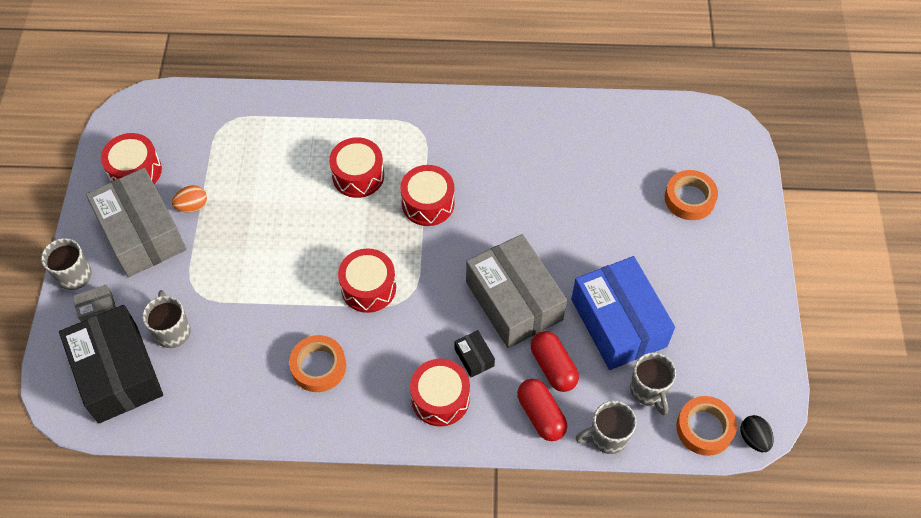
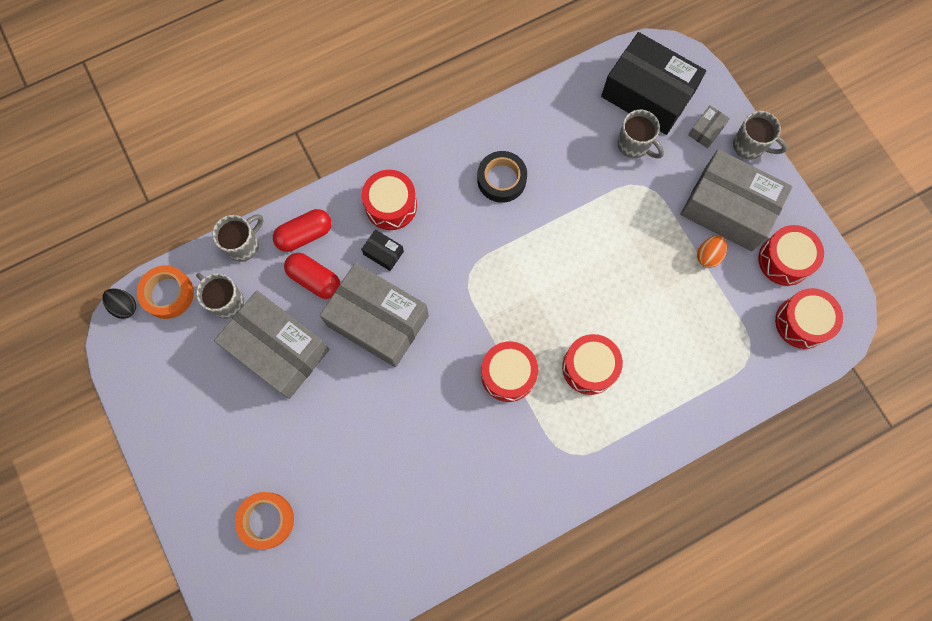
camera: 150 degrees right, 15 degrees up
(318, 366) = (501, 179): orange tape -> black tape
(368, 288) = (507, 265): red drum -> red drum (802, 322)
(541, 415) = (305, 235): red capsule -> red capsule turned 60 degrees counterclockwise
(618, 323) = (278, 349): blue box -> grey box

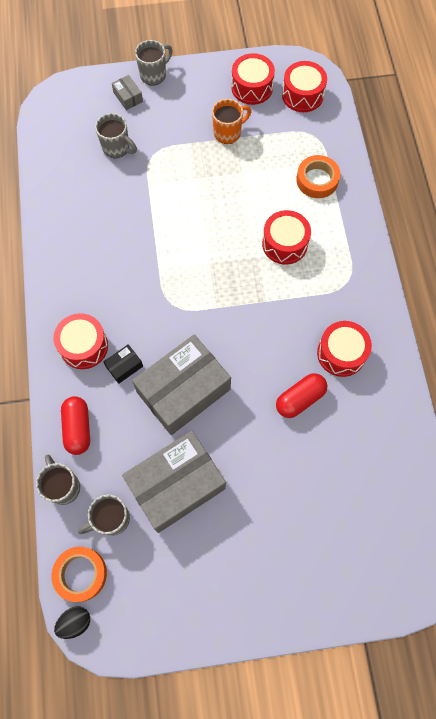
camera: 70 degrees left, 5 degrees down
(266, 520) = (327, 542): orange tape -> orange tape (317, 180)
(314, 279) = (124, 432): red capsule -> red capsule (300, 399)
(501, 179) = (100, 252): black tape -> none
(508, 374) = (269, 304): red drum -> red drum (341, 353)
(634, 145) = (117, 148): grey mug -> grey mug turned 60 degrees clockwise
(648, 94) = (78, 123): black box -> none
(708, 255) = (228, 133): orange egg -> orange mug
(728, 208) = (197, 107): grey box -> none

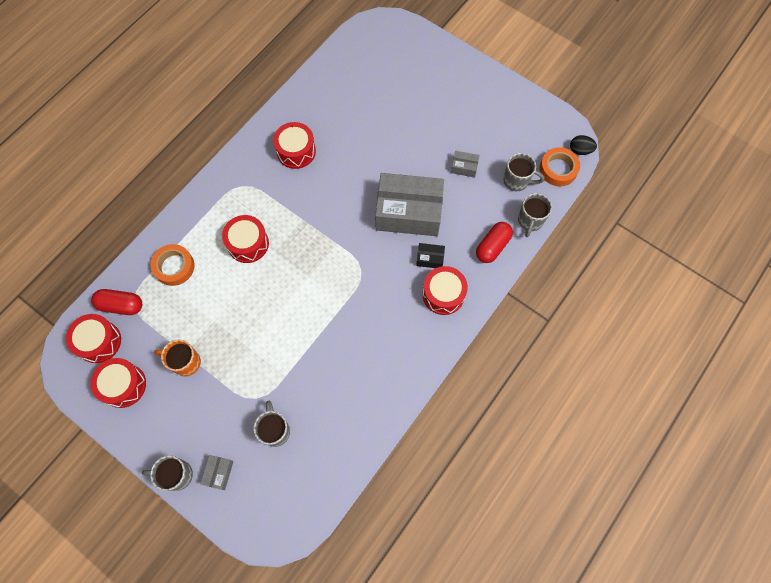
camera: 135 degrees left, 0 degrees up
(176, 485) = (464, 167): grey box -> grey box, size x0.41
(300, 399) = (347, 149): red capsule -> red capsule (121, 305)

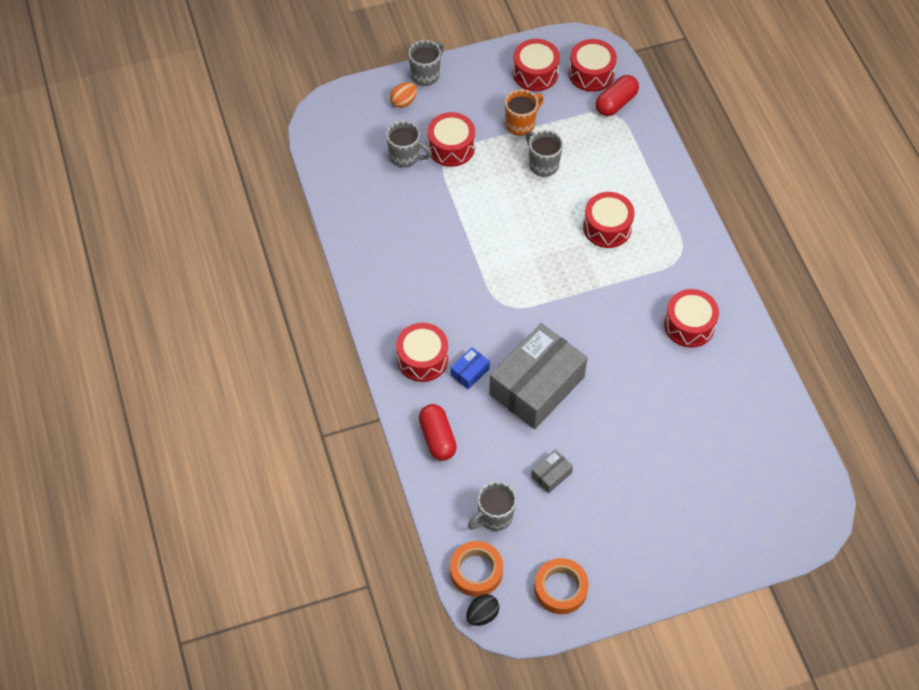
camera: 125 degrees right, 10 degrees down
(174, 267) = (626, 158): orange tape -> orange tape (560, 588)
(219, 473) = (403, 102): grey box -> orange egg
(243, 401) = (451, 147): none -> red drum
(430, 258) = (470, 372): black box -> blue box
(530, 221) = (437, 495): grey mug -> grey mug (543, 164)

